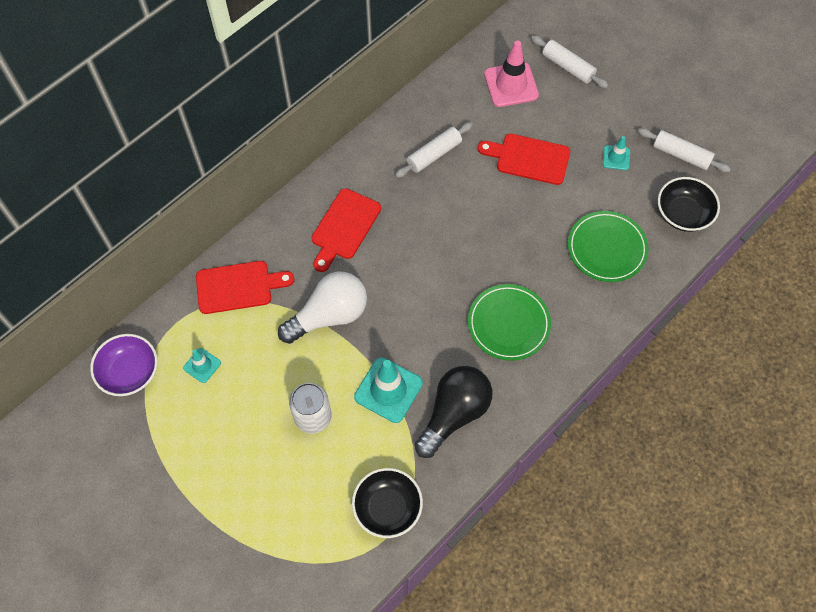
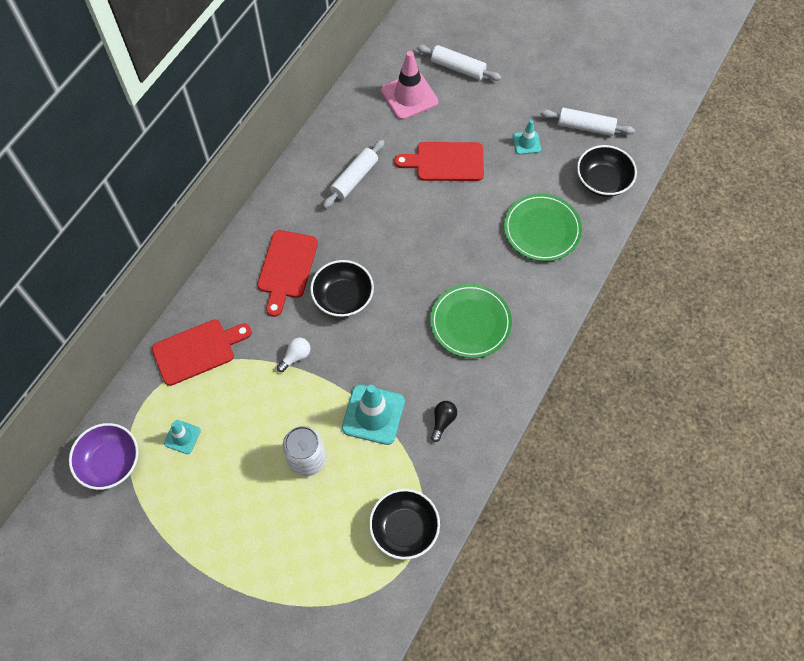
camera: 15 degrees left, 0 degrees up
(329, 315) = (295, 357): white light bulb -> white light bulb, size x0.42
(390, 269) = (343, 297): none -> black bowl
(454, 414) = (443, 421): black light bulb -> black light bulb, size x0.42

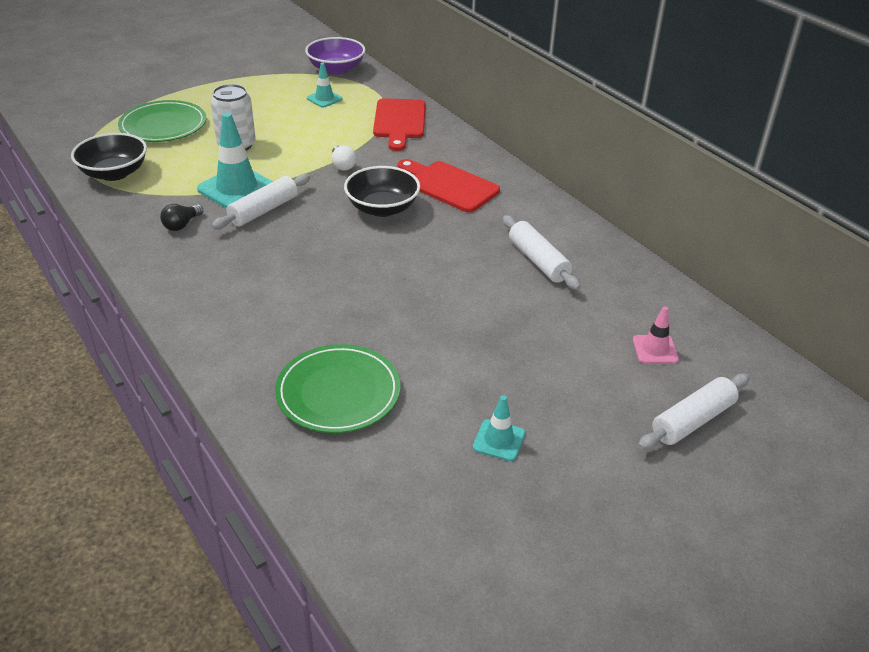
camera: 115 degrees right, 25 degrees down
(409, 96) = (655, 349): pink traffic cone -> pink traffic cone, size x0.54
(443, 421) = (182, 225): black light bulb -> black light bulb turned 75 degrees clockwise
(446, 162) = (516, 343): red cutting board -> none
(470, 322) = (268, 281): green plate -> green plate (163, 126)
(585, 127) = (488, 531): white rolling pin -> white rolling pin (264, 210)
(602, 181) = (366, 501): black bowl -> none

